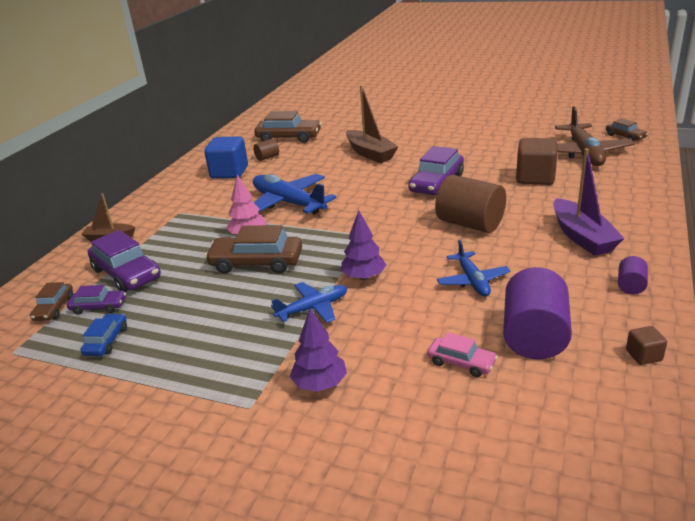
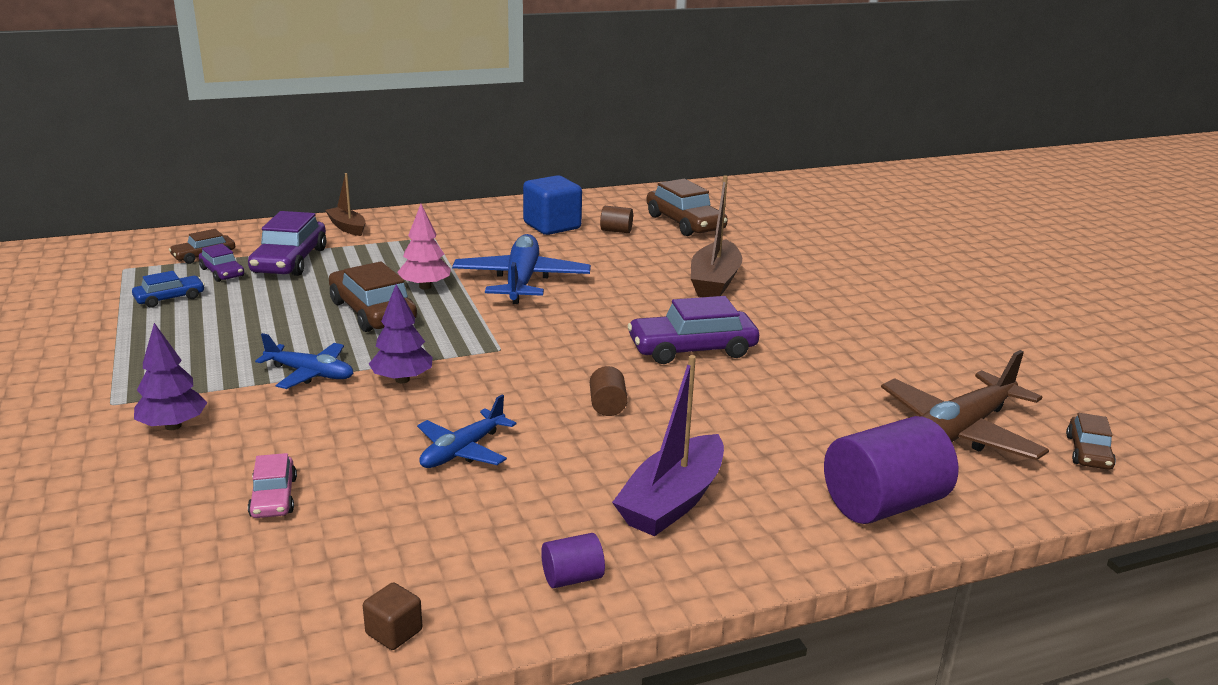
camera: 45 degrees right, 5 degrees down
(470, 224) = (607, 406): brown cylinder -> brown cylinder, size x0.47
(534, 337) = (369, 532): purple cylinder -> purple cylinder (883, 504)
(535, 178) = (810, 414): brown cube -> none

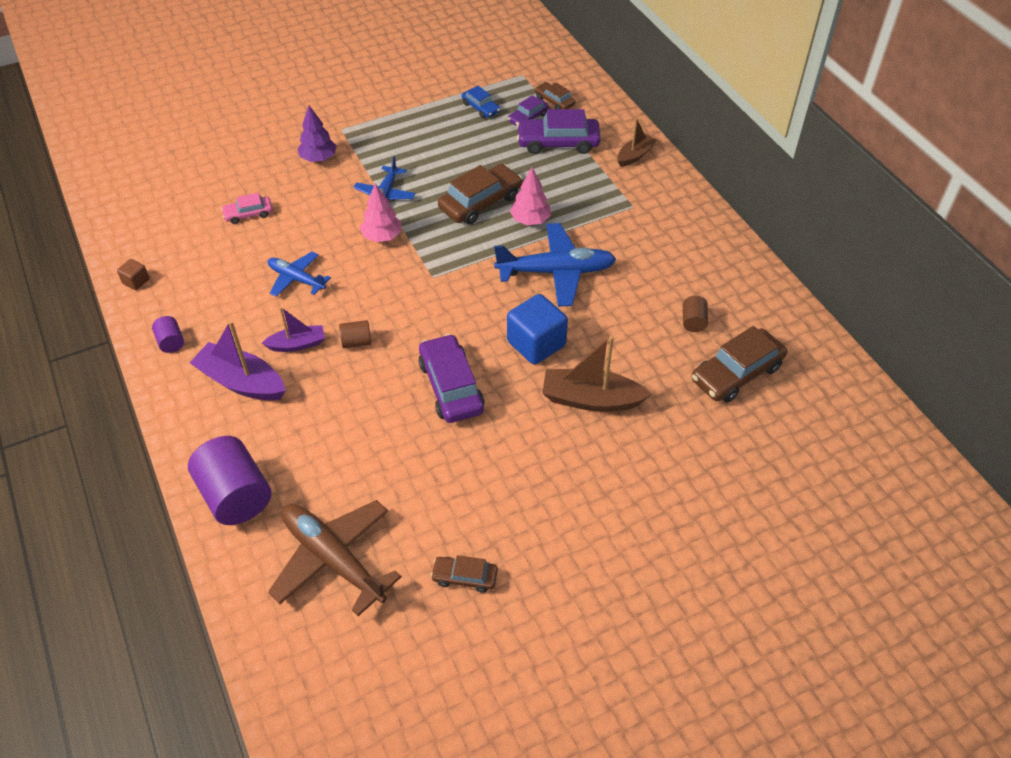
camera: 85 degrees right, 25 degrees up
(402, 380) = (382, 236): purple tree -> pink tree
(552, 226) = (687, 276): blue cube -> blue cube (536, 344)
(603, 452) = (297, 344): none -> purple boat
(1088, 452) = (305, 651): brown car -> brown car (465, 577)

